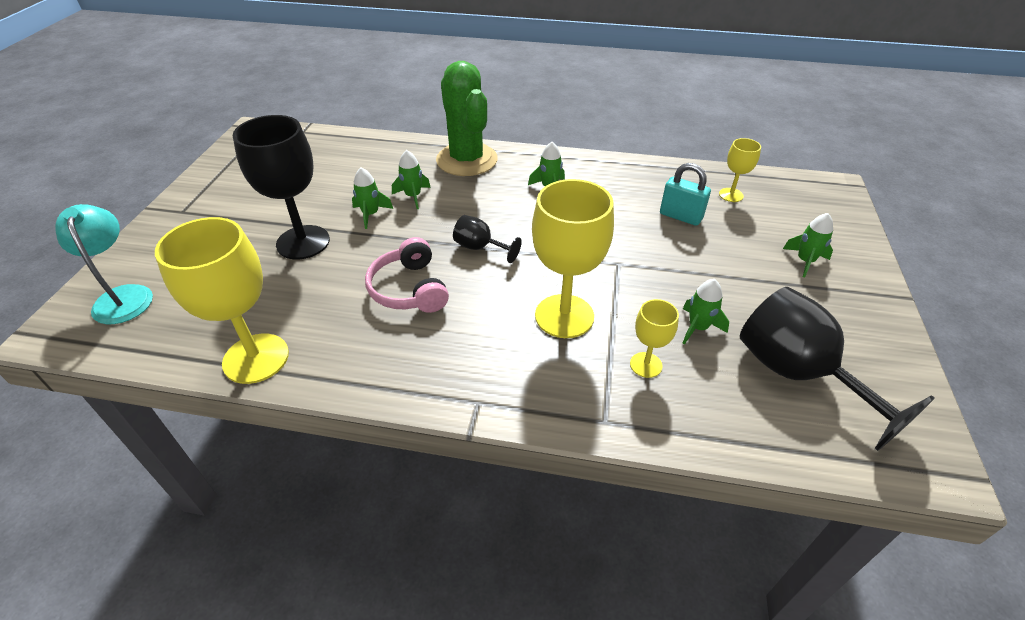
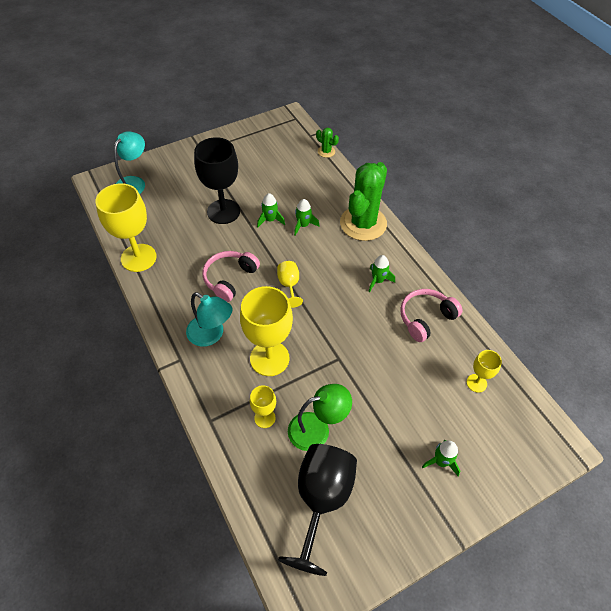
camera: 50 degrees right, 10 degrees up
(341, 133) = (326, 151): none -> green cactus
(473, 350) = (211, 335): none -> turquoise lamp
(480, 248) = (289, 285): black goblet -> yellow goblet
(627, 184) = (425, 318): none -> pink headphones
(680, 216) = (419, 366): turquoise padlock -> none
(698, 327) = (317, 429): green rocket -> green lamp

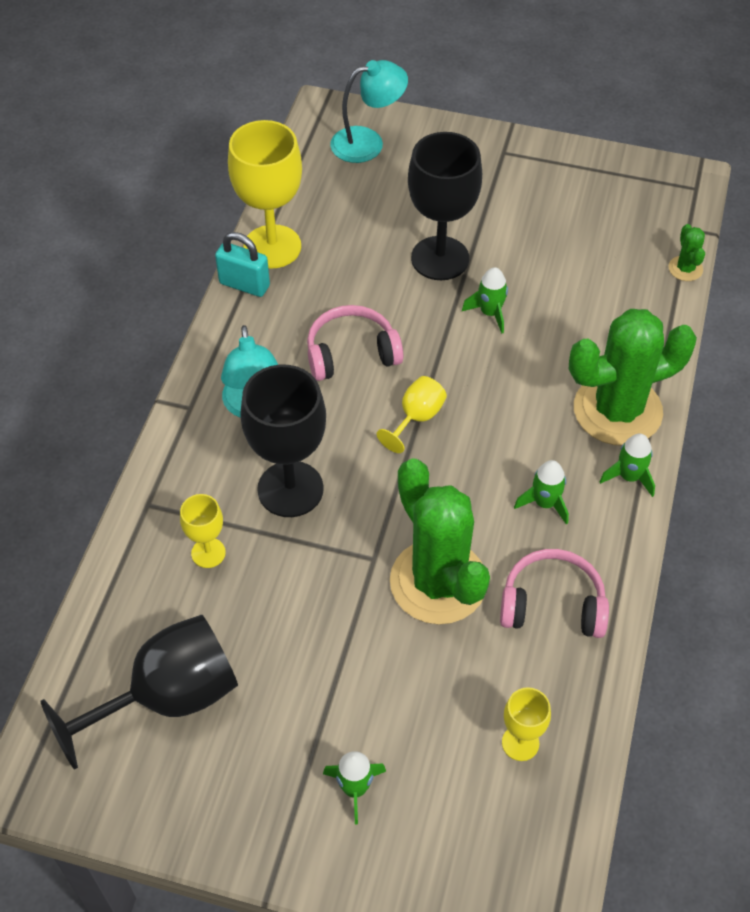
camera: 45 degrees right, 0 degrees up
(144, 284) = (244, 285): none -> turquoise padlock
(269, 358) = (290, 489): yellow goblet -> black goblet
(303, 225) = (527, 352): green rocket -> green rocket (629, 477)
(317, 429) = (252, 617): green lamp -> none
(374, 346) = (438, 582): none -> green cactus

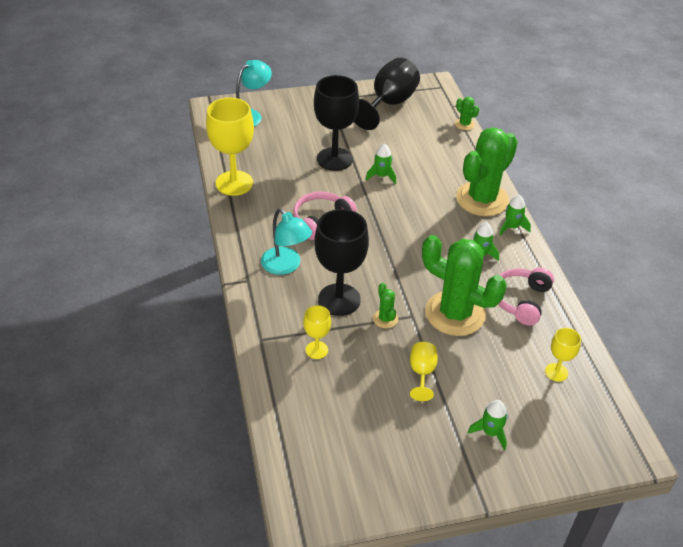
camera: 30 degrees left, 10 degrees down
(168, 697) = (351, 434): black goblet -> black goblet (389, 104)
(244, 285) = (232, 207): turquoise padlock -> none
(333, 546) = (385, 319): none -> green cactus
(416, 418) = (382, 239): yellow goblet -> yellow goblet (422, 373)
(552, 604) = (521, 300): pink headphones -> pink headphones turned 45 degrees counterclockwise

